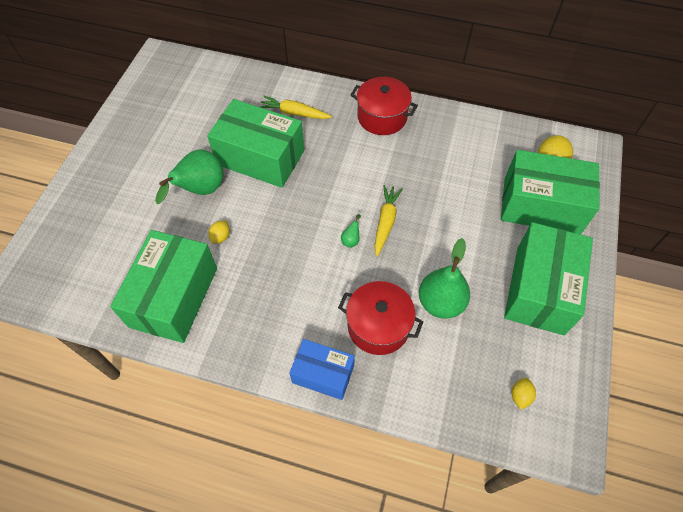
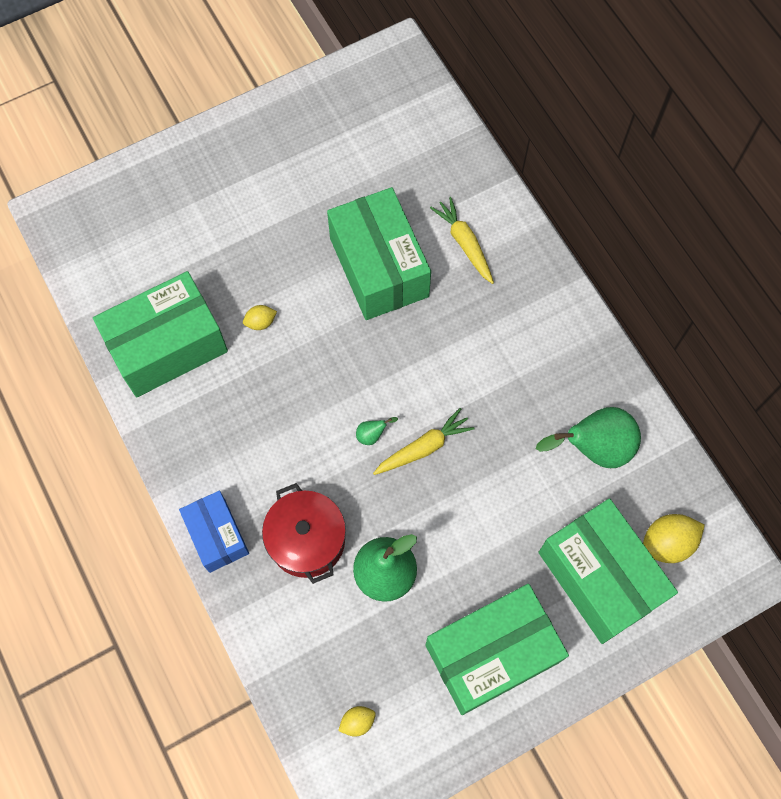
camera: 45 degrees right, 10 degrees up
(200, 190) = (289, 255): green pear -> green pear (594, 448)
(382, 117) = (550, 328): red pot -> none

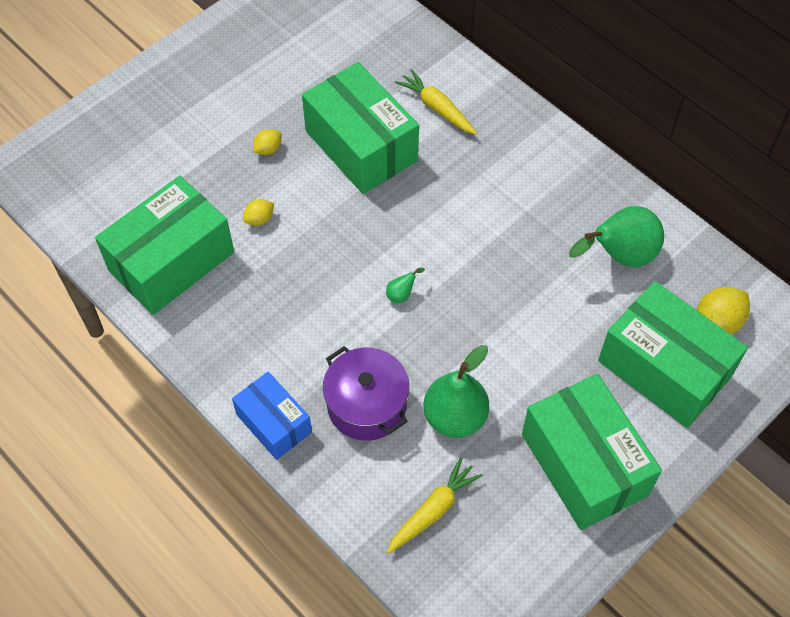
camera: 15 degrees left, 10 degrees down
(307, 540) = (366, 405): red pot -> purple pot
(357, 722) = (471, 563): yellow lemon -> yellow lemon (268, 149)
(423, 447) = (456, 294): yellow carrot -> yellow carrot (433, 510)
(492, 654) = (584, 464): green box -> green box turned 75 degrees counterclockwise

